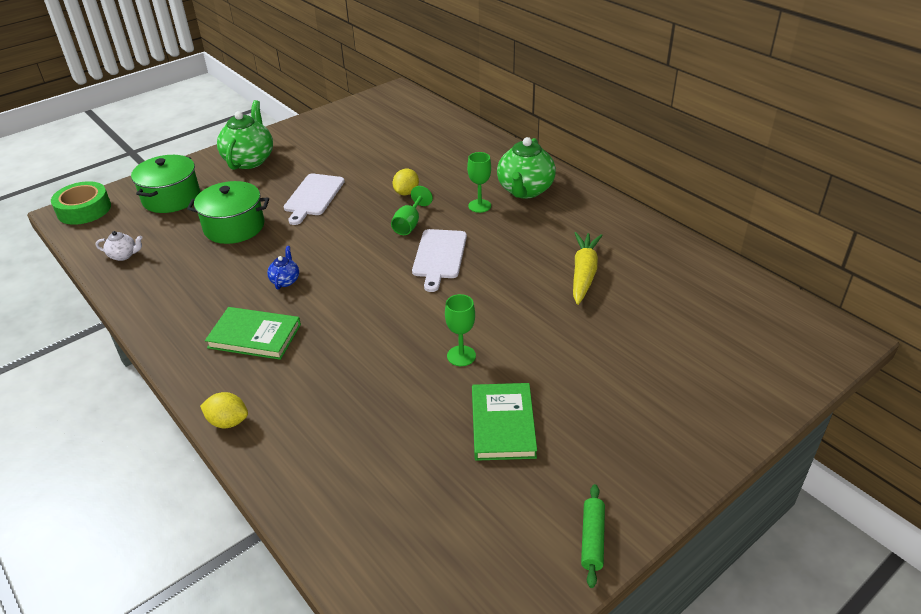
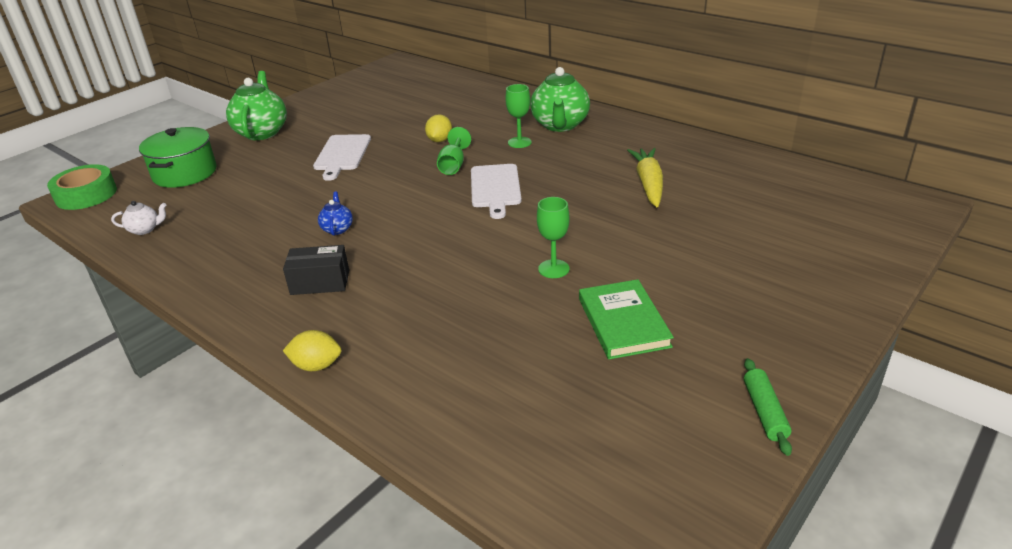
camera: 10 degrees left, 5 degrees down
(234, 227) = (264, 190): green pot -> none
(254, 336) = (320, 282): green book -> black box

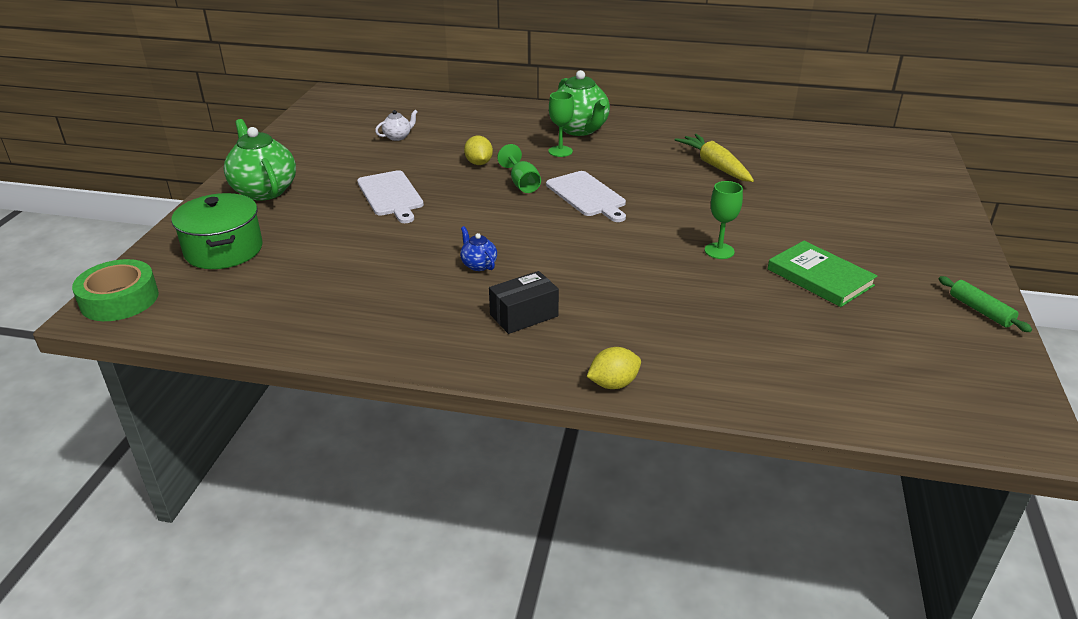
camera: 30 degrees left, 0 degrees up
(145, 229) = (255, 316): white teapot -> white teapot (398, 137)

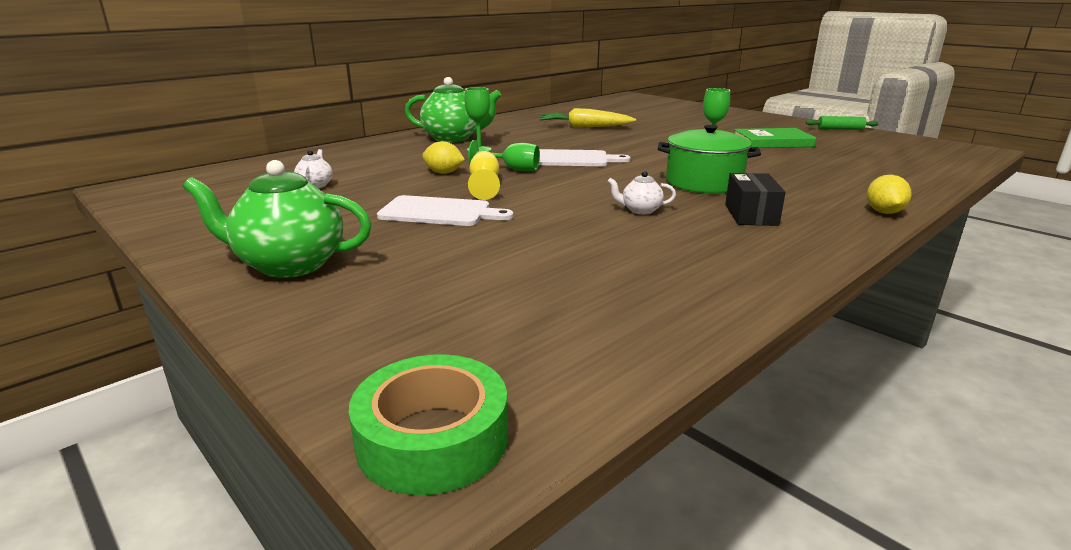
camera: 55 degrees left, 10 degrees down
(224, 250) = (408, 319): green pot -> green pot (704, 183)
(468, 188) = (484, 185): none -> yellow goblet
(478, 265) = (640, 210): blue teapot -> white teapot

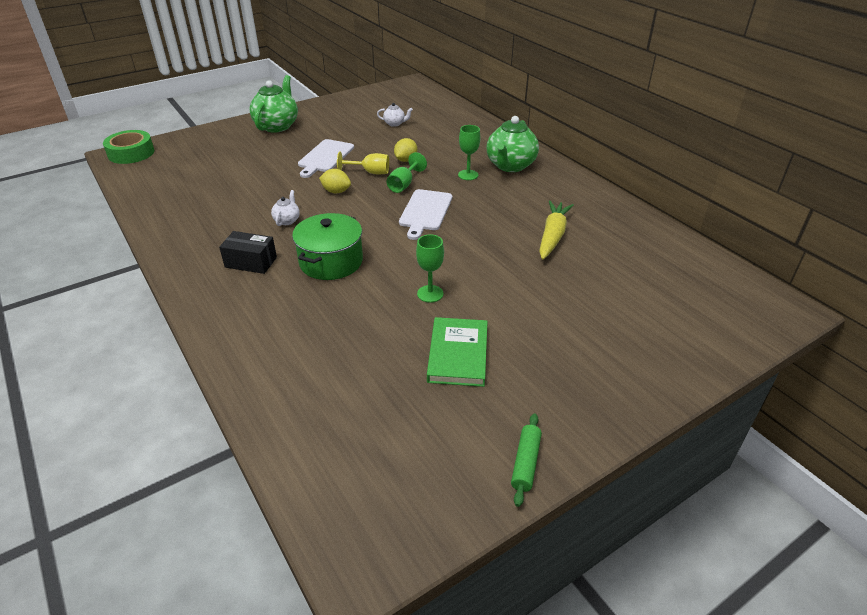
camera: 100 degrees right, 15 degrees up
(884, 212) = (212, 329): yellow lemon -> yellow lemon (336, 191)

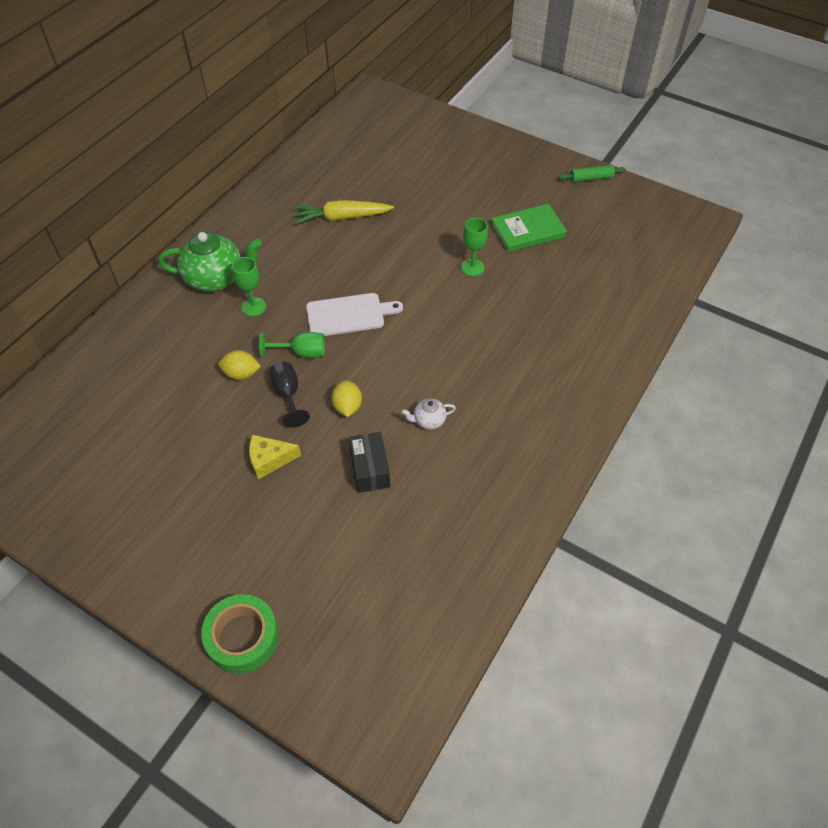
camera: 115 degrees left, 15 degrees up
(131, 153) = (368, 730): green tape -> green tape (242, 637)
(251, 262) = (513, 410): black box -> black box (370, 469)
(277, 126) = (194, 575): green teapot -> none
(325, 157) = (269, 460): white cutting board -> yellow cheese
(331, 261) = (473, 350): green pot -> none
(370, 172) = (288, 395): yellow goblet -> black goblet
(395, 124) = (136, 428): white teapot -> none

